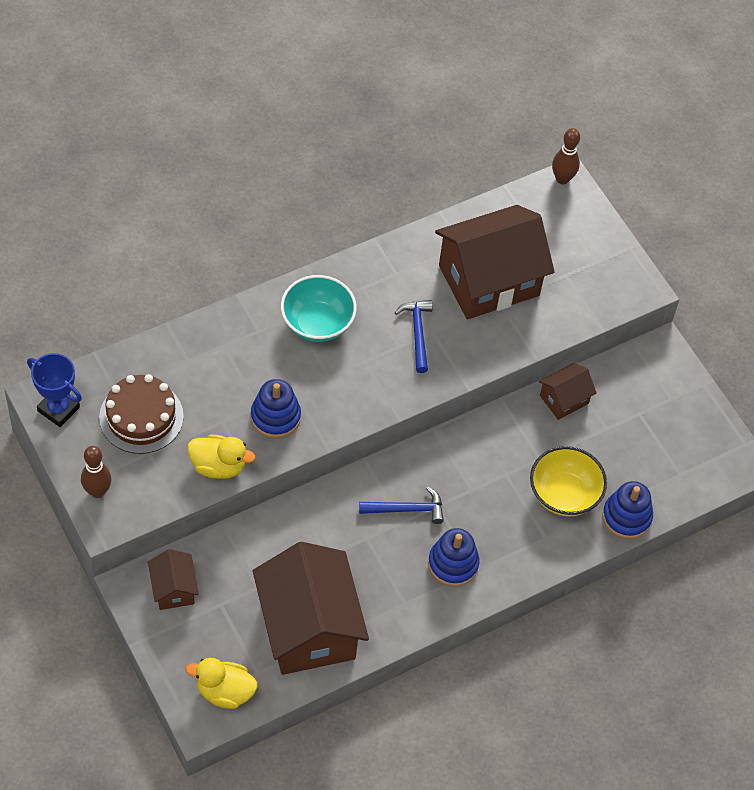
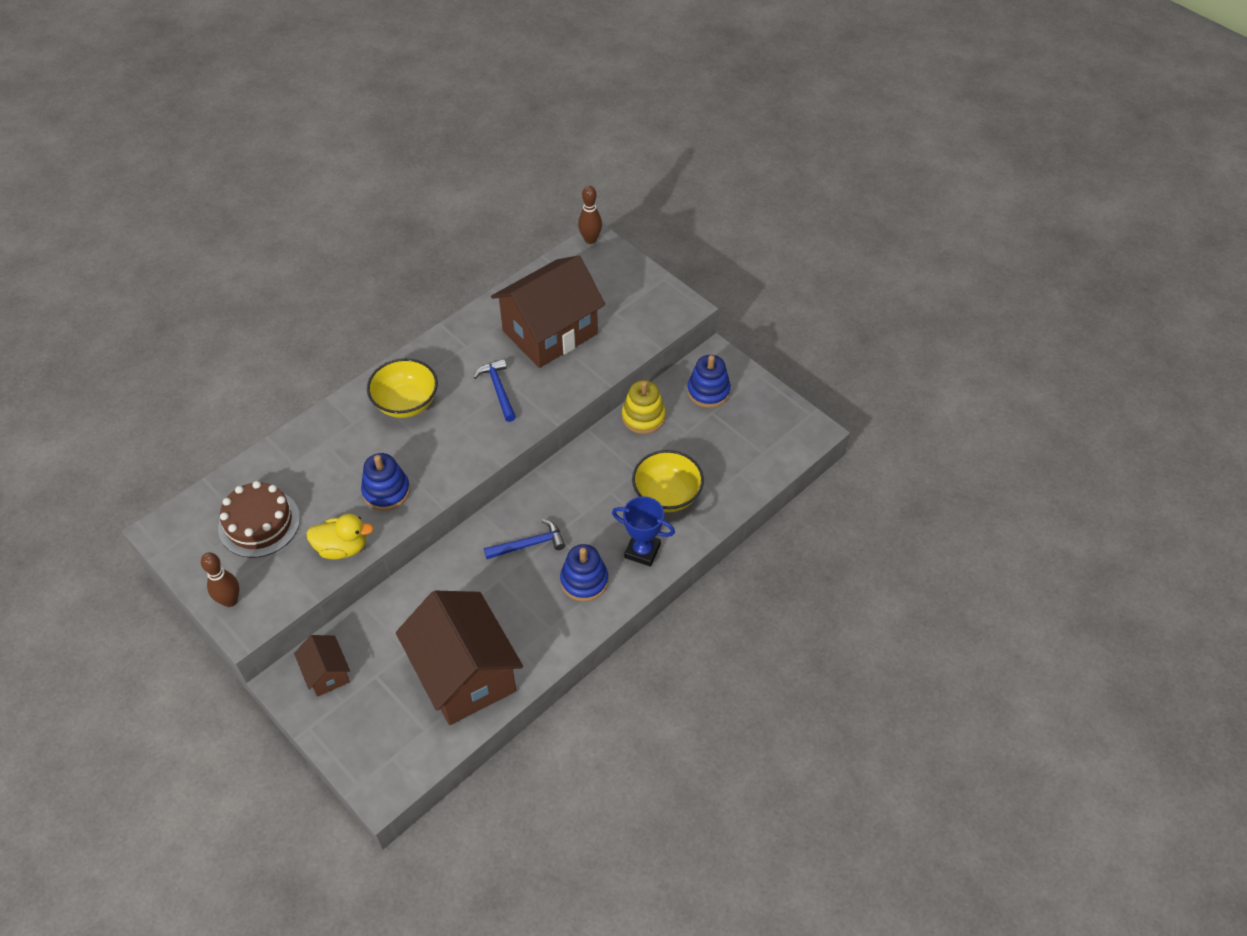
camera: 10 degrees left, 5 degrees down
(58, 409) = (178, 536): blue trophy -> blue trophy (642, 551)
(224, 691) = (398, 757): yellow duck -> none
(317, 323) = (406, 403): turquoise bowl -> yellow bowl
(564, 399) = (643, 417): brown house -> yellow stacking toy
(626, 517) = (727, 500): blue stacking toy -> blue stacking toy (708, 391)

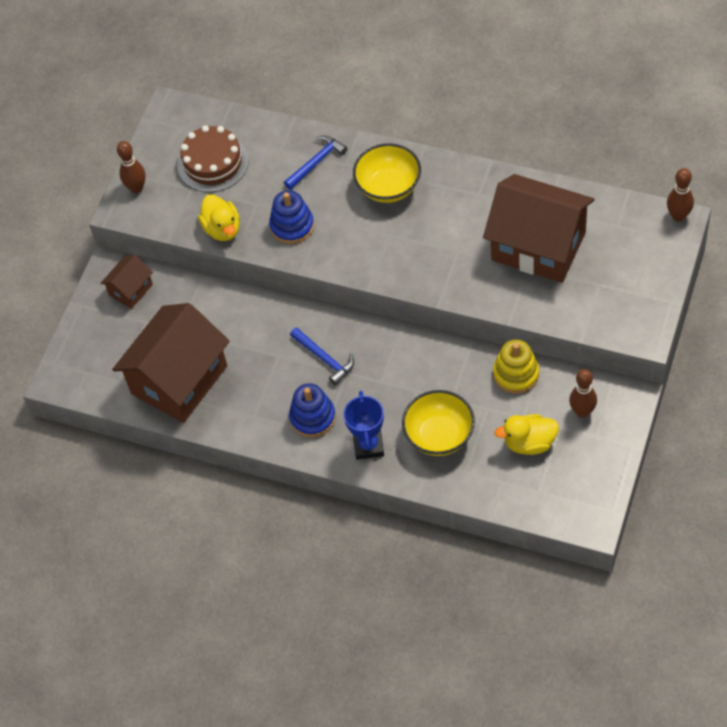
camera: 70 degrees right, 5 degrees up
(498, 389) = (447, 243): blue hammer -> blue hammer (316, 162)
(708, 391) = (582, 411): blue stacking toy -> brown bowling pin
(714, 438) = (529, 443): none -> yellow duck

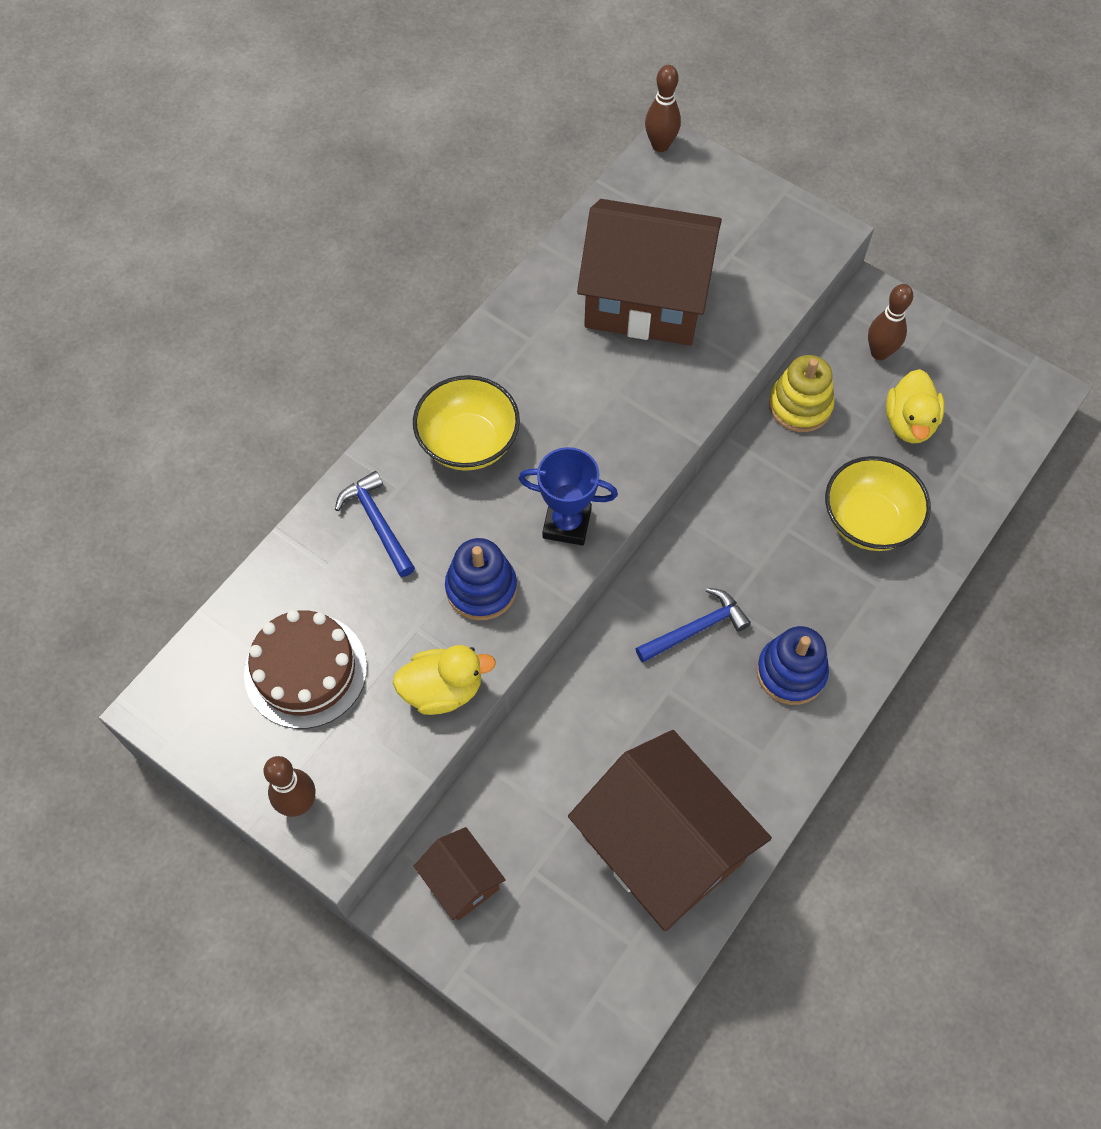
camera: 80 degrees left, 5 degrees up
(368, 445) = (859, 612): blue trophy -> blue trophy (567, 524)
(538, 246) = (645, 299): brown house -> brown house turned 60 degrees clockwise

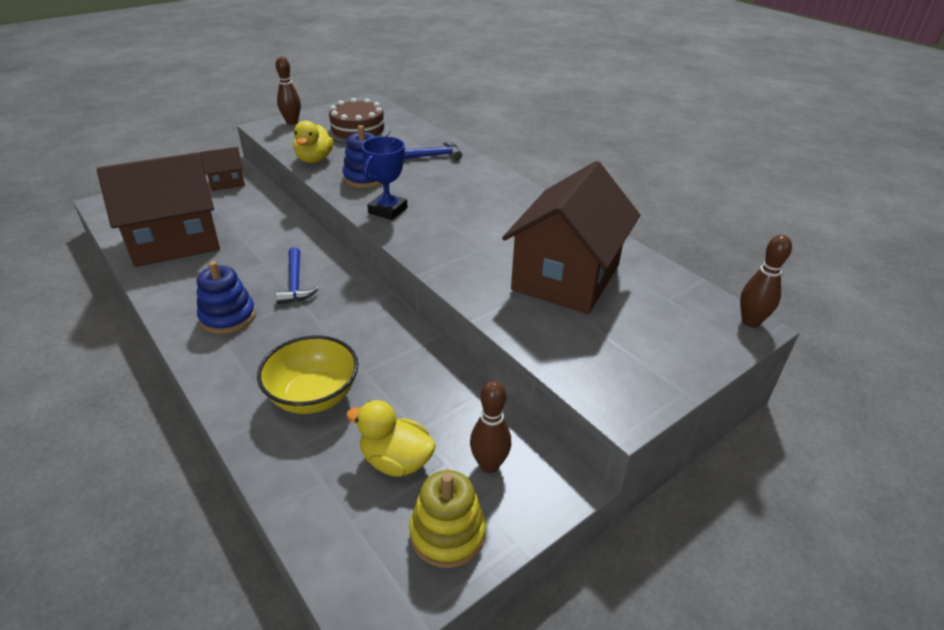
camera: 105 degrees right, 25 degrees down
(468, 443) = (469, 188): yellow bowl -> none
(800, 406) = (451, 386): yellow stacking toy -> yellow stacking toy (447, 533)

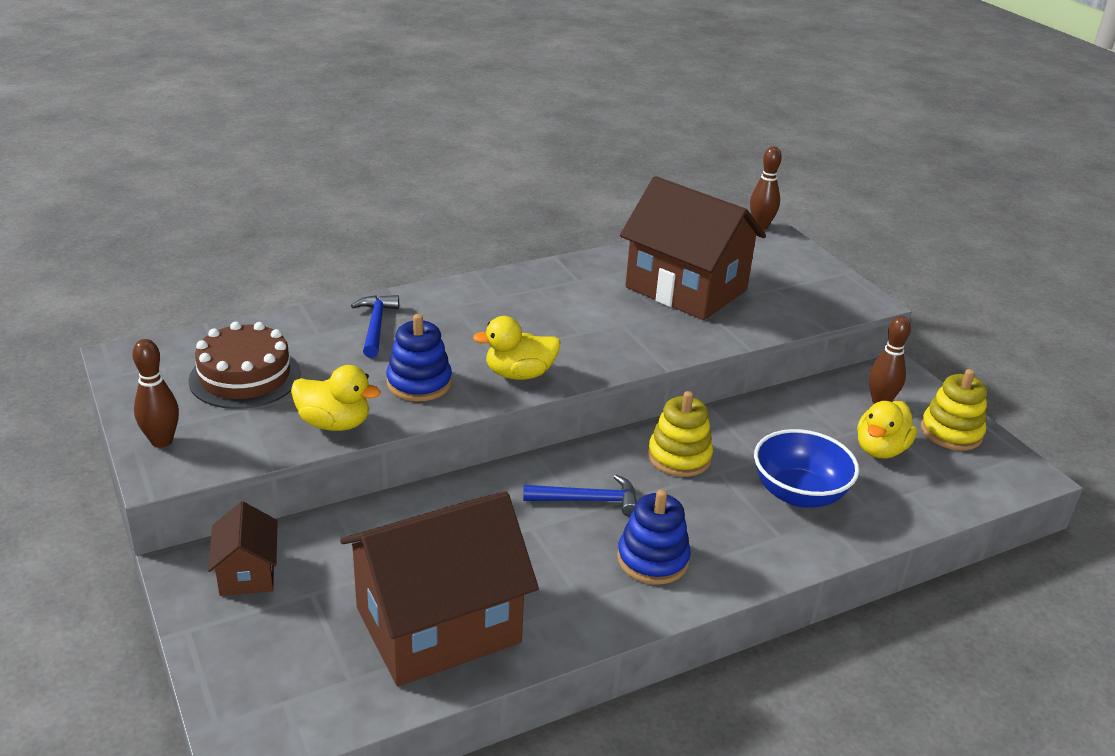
camera: 80 degrees left, 5 degrees down
(175, 241) = (438, 625): brown house -> brown house turned 75 degrees clockwise
(313, 396) = (799, 493): yellow bowl -> blue bowl
(356, 323) = (679, 457): none -> yellow stacking toy
(388, 210) = (519, 374): blue trophy -> yellow duck

